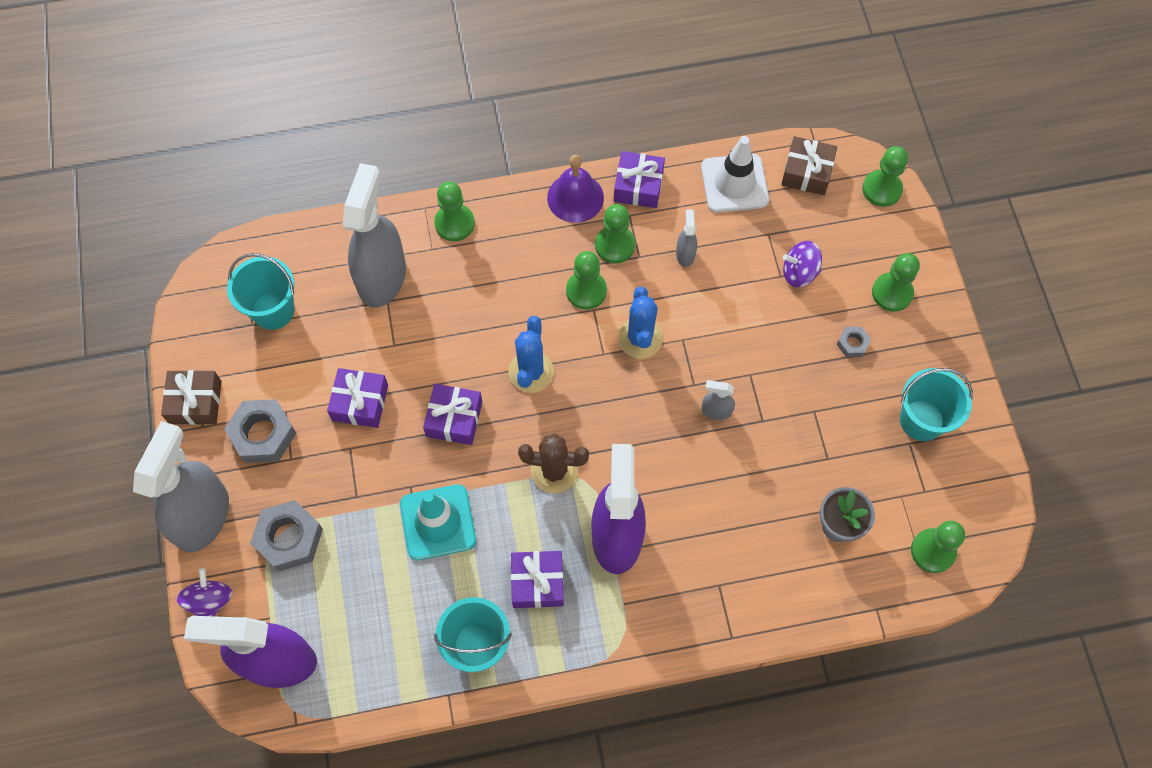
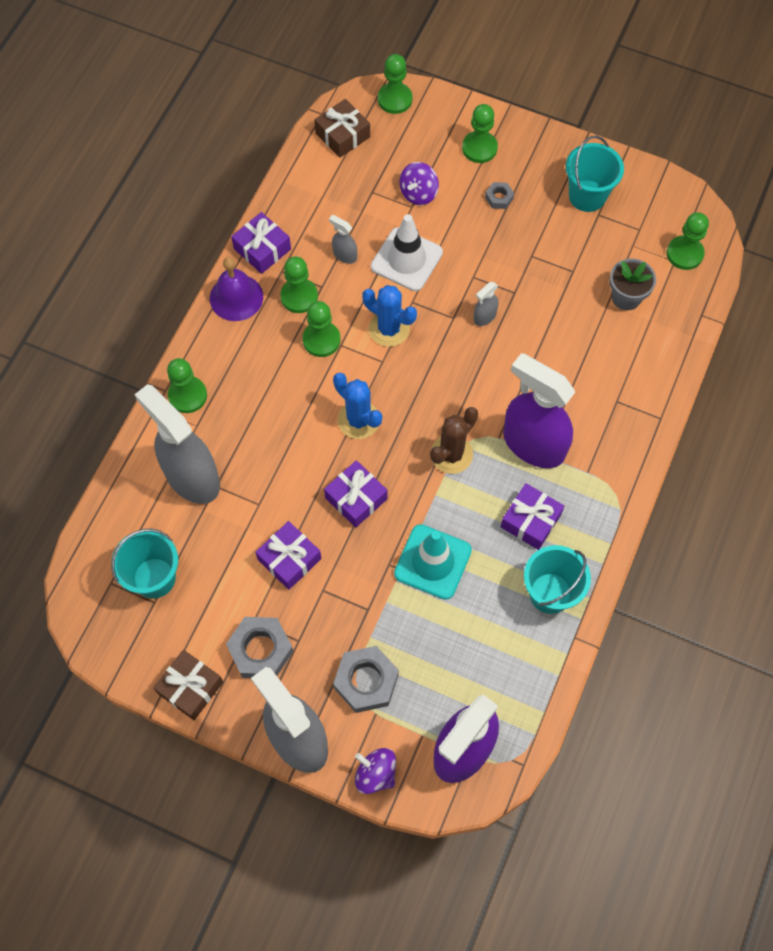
camera: 55 degrees left, 0 degrees up
(734, 183) = (313, 186): white traffic cone -> white traffic cone (406, 259)

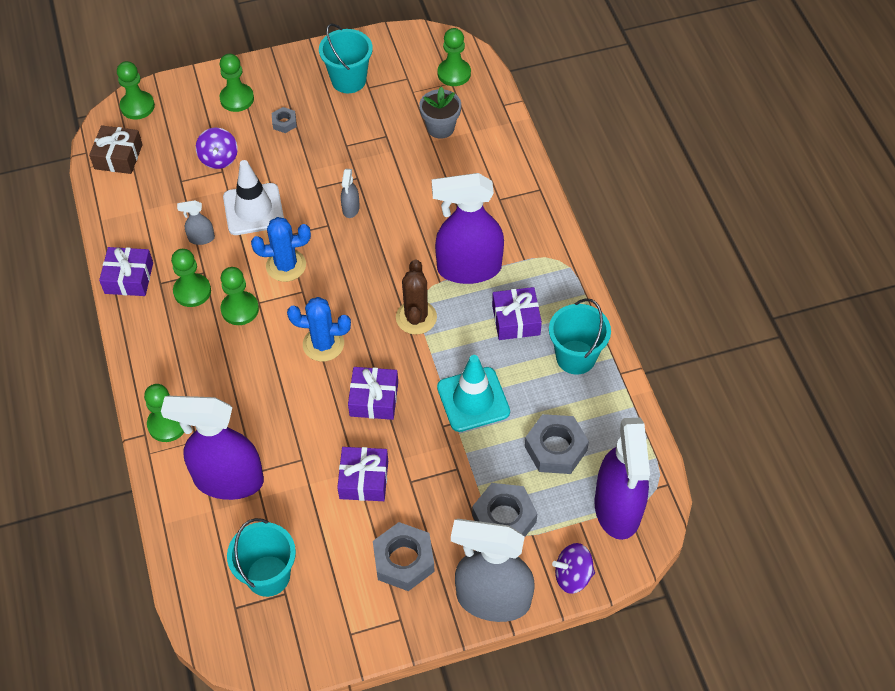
camera: 40 degrees left, 10 degrees down
(190, 687) = (375, 631): brown gift -> none
(192, 477) = (228, 480): grey spray bottle -> purple spray bottle
(236, 297) = (140, 326): purple bell -> none
(460, 658) = (555, 448): none -> grey nut

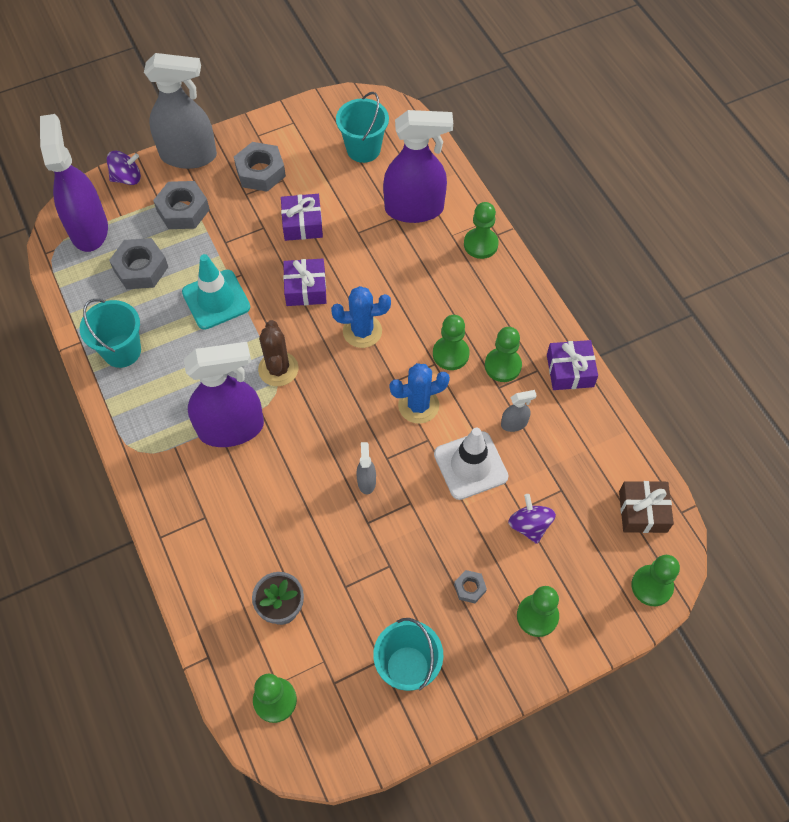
camera: 170 degrees right, 5 degrees up
(516, 320) = (180, 380): purple gift -> none

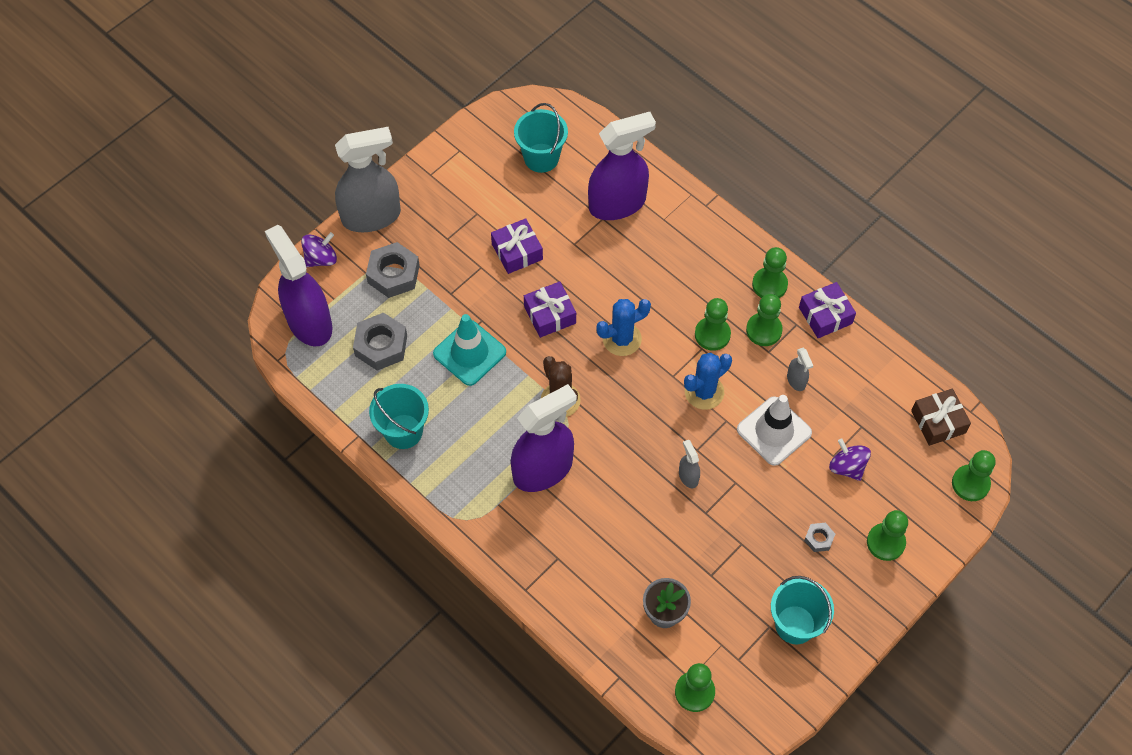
camera: 20 degrees left, 0 degrees up
(260, 172) = (451, 211): grey nut -> none
(480, 244) = (694, 220): green pawn -> green pawn (769, 284)
(514, 423) = (796, 380): grey spray bottle -> grey spray bottle turned 105 degrees clockwise

